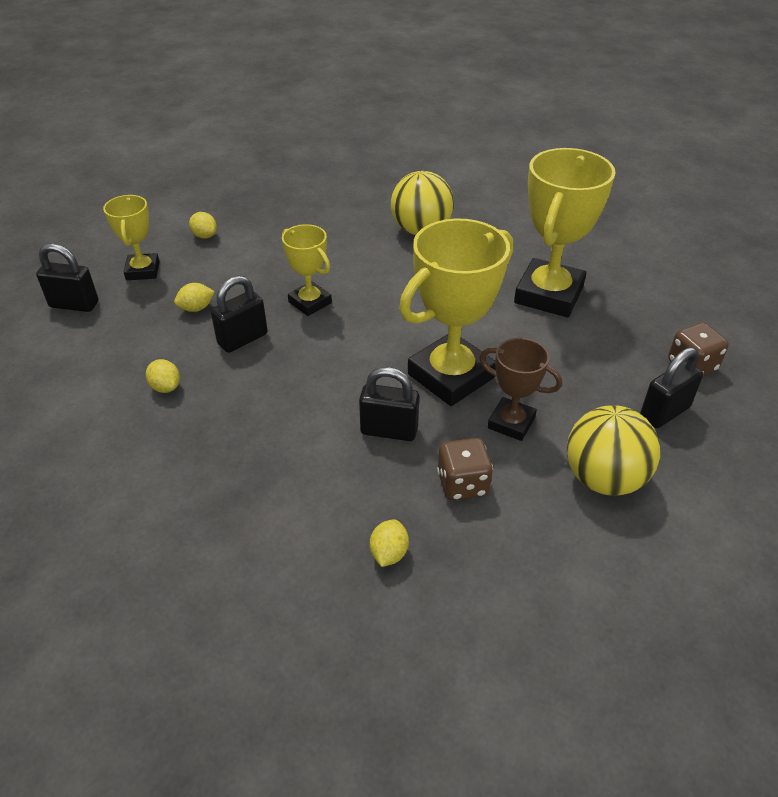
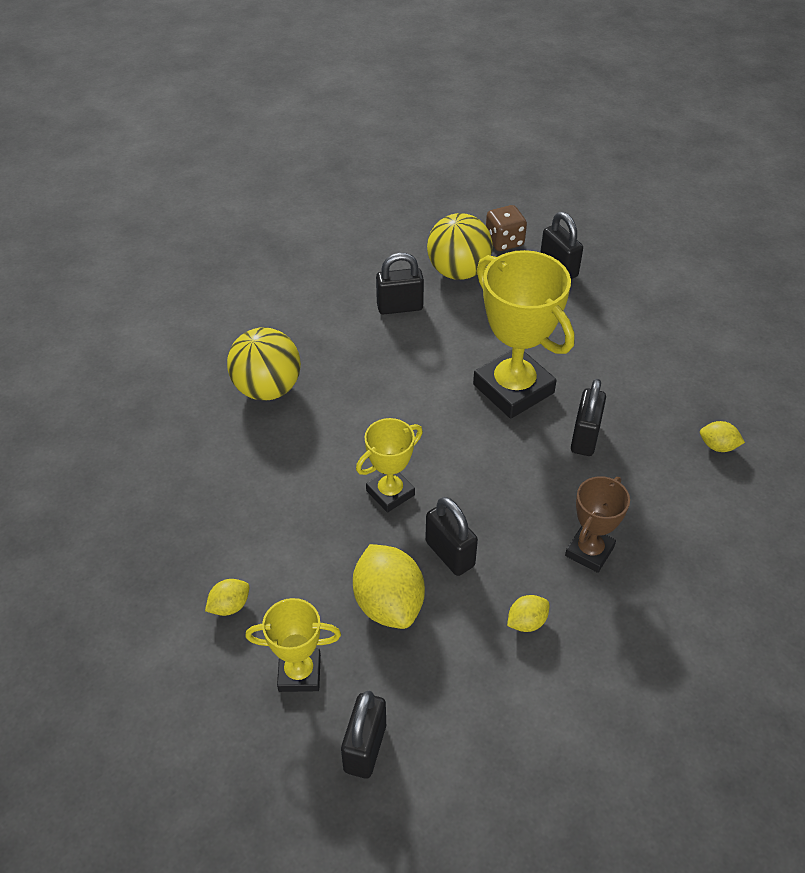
camera: 85 degrees left, 5 degrees up
(196, 308) = (388, 603): yellow lemon -> yellow lemon, size x2.01
(462, 484) = (643, 395): brown dice -> none
(511, 423) = (572, 357): brown trophy -> brown trophy (589, 551)
(548, 295) = (400, 307): yellow trophy -> black padlock
(603, 478) = (630, 314): yellow ball -> yellow ball (458, 271)

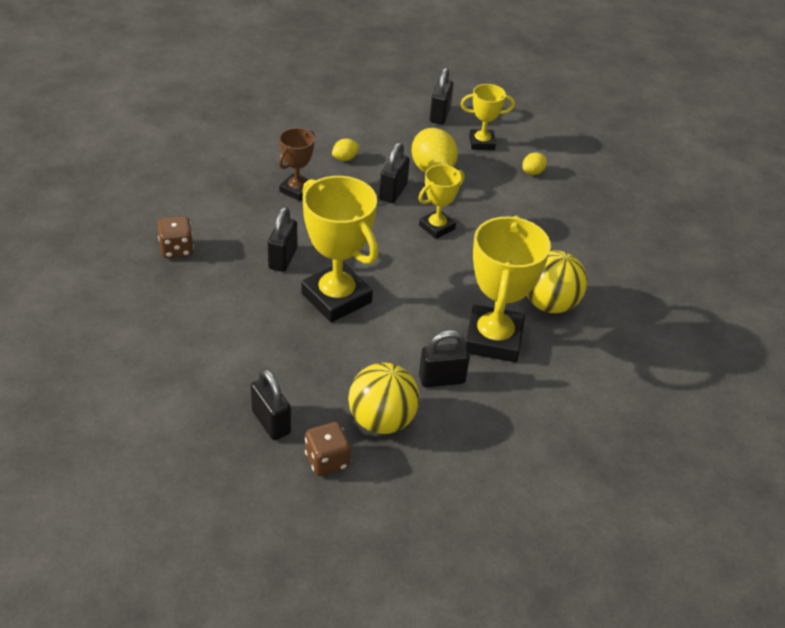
camera: 175 degrees right, 5 degrees down
(340, 347) = (493, 339): none -> yellow trophy
(450, 554) = (393, 192): black padlock -> black padlock turned 60 degrees clockwise
(717, 446) = (176, 249): yellow lemon -> brown dice

